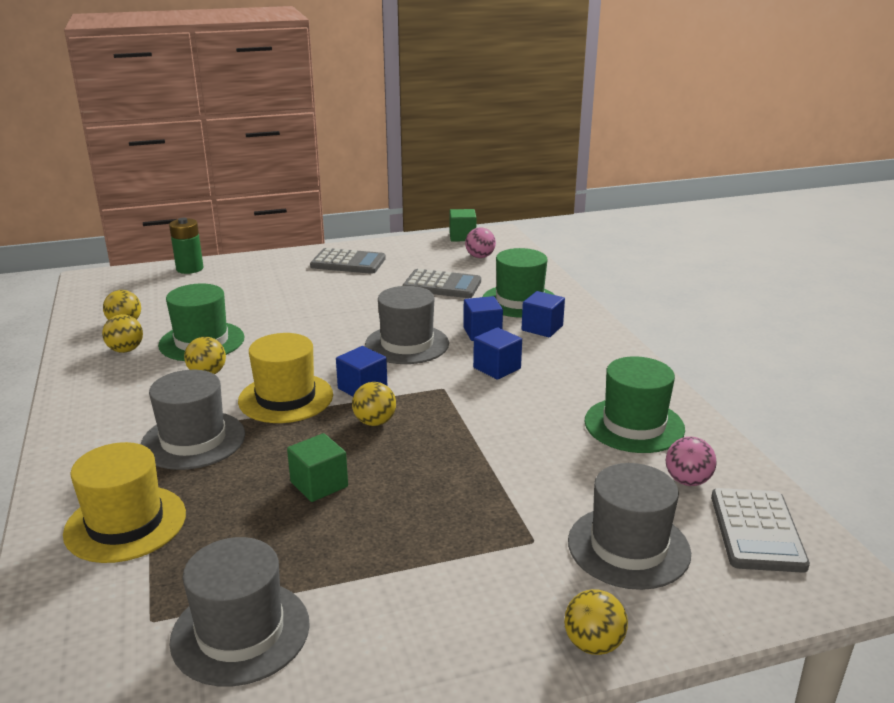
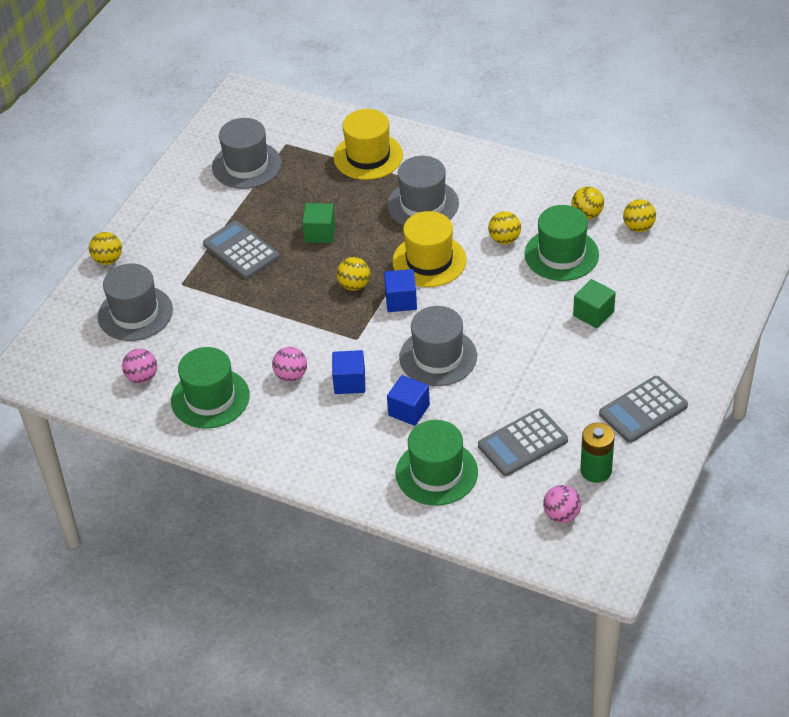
camera: 135 degrees right, 20 degrees up
(190, 269) = (731, 301): green battery -> green battery (596, 470)
(462, 237) = (630, 538): green cube -> green cube (593, 314)
(537, 398) = (291, 375): none -> pink ball
(542, 328) = (376, 451): blue cube -> none
(757, 531) = (81, 369): grey calculator -> grey calculator (241, 251)

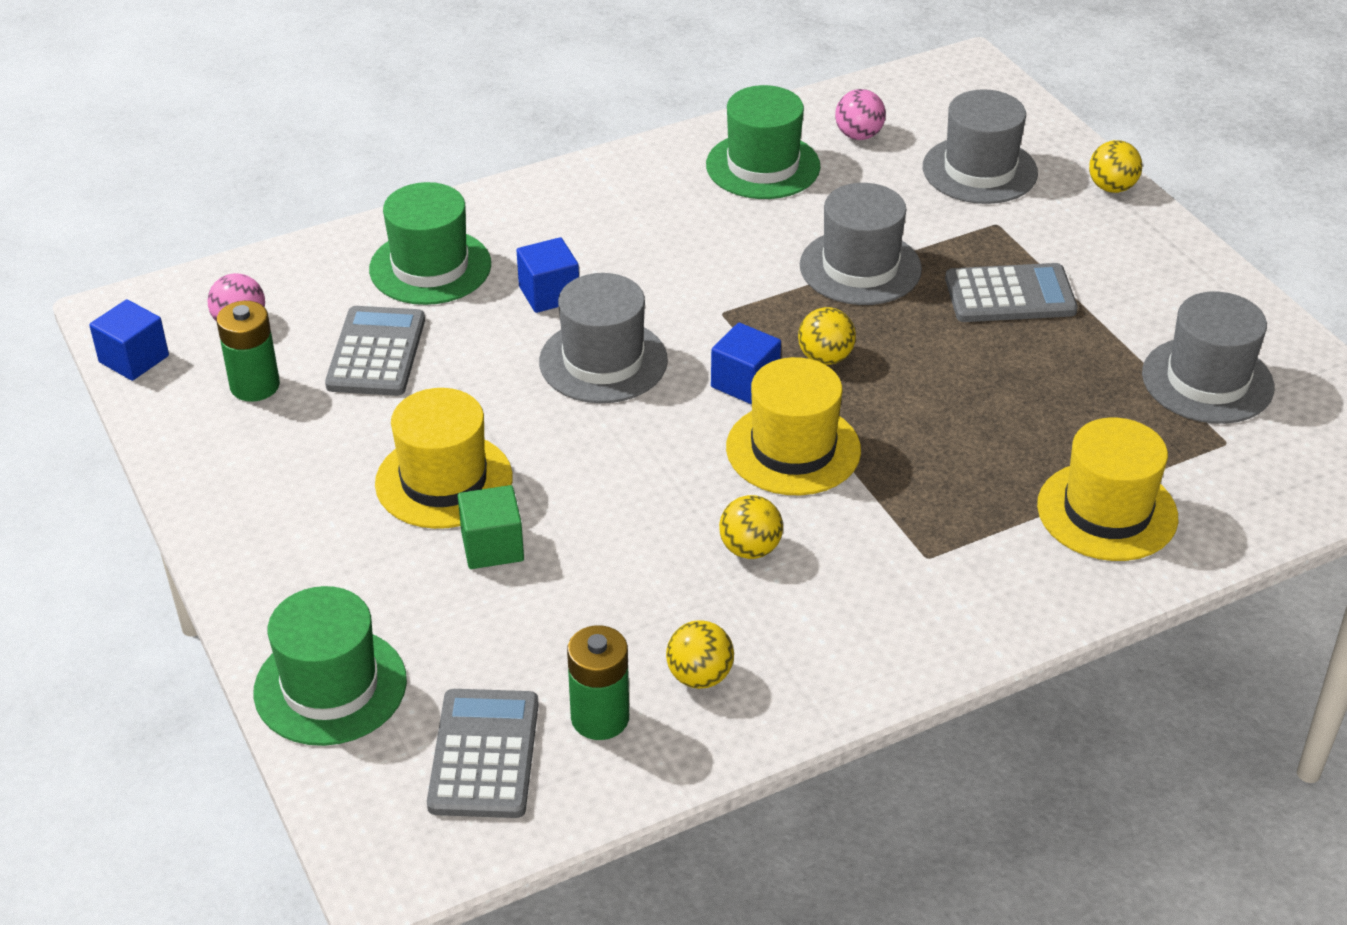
camera: 125 degrees right, 5 degrees down
(291, 375) = (724, 235): pink ball -> none
(320, 233) = (970, 378): green cube -> none
(349, 382) = (655, 272): blue cube -> blue cube (134, 359)
(423, 204) = (925, 508): grey hat -> grey hat (860, 267)
(561, 254) = (646, 589): green hat -> green hat (330, 686)
(575, 356) = (444, 480): none -> yellow hat
(638, 227) = (600, 718): yellow ball -> green battery
(643, 410) = (277, 484): grey calculator -> grey calculator (484, 754)

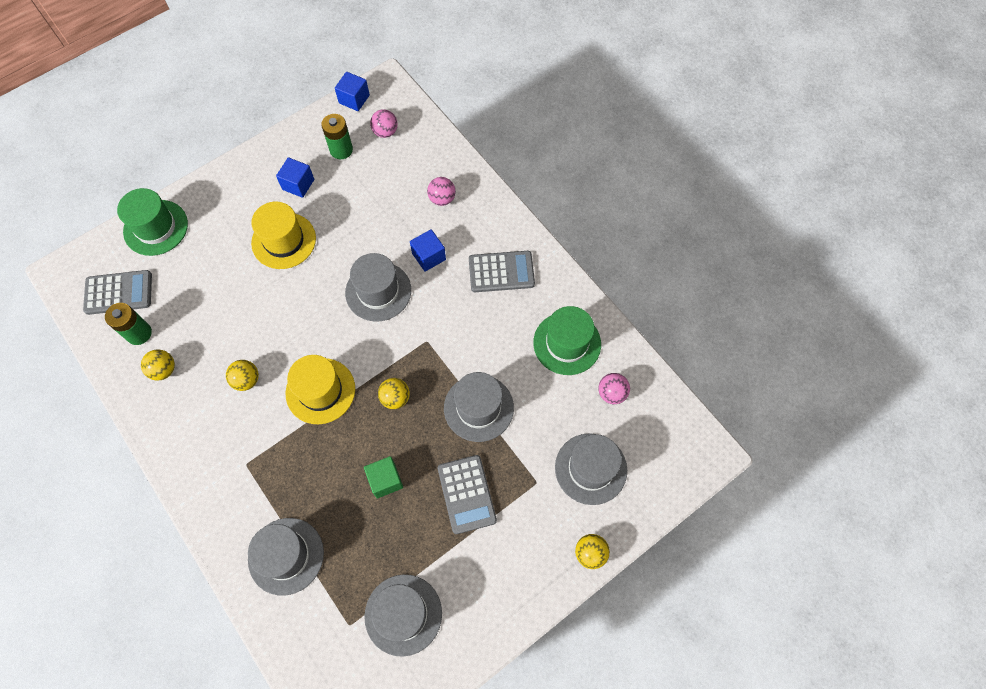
camera: 80 degrees right, 25 degrees up
(376, 353) = (371, 192): grey calculator -> grey calculator (501, 272)
(430, 267) = (442, 199): green hat -> pink ball
(492, 546) = (241, 270): green cube -> green cube (385, 480)
(745, 382) = (370, 361): blue cube -> blue cube (298, 184)
(1107, 511) = (286, 556): yellow hat -> grey hat

